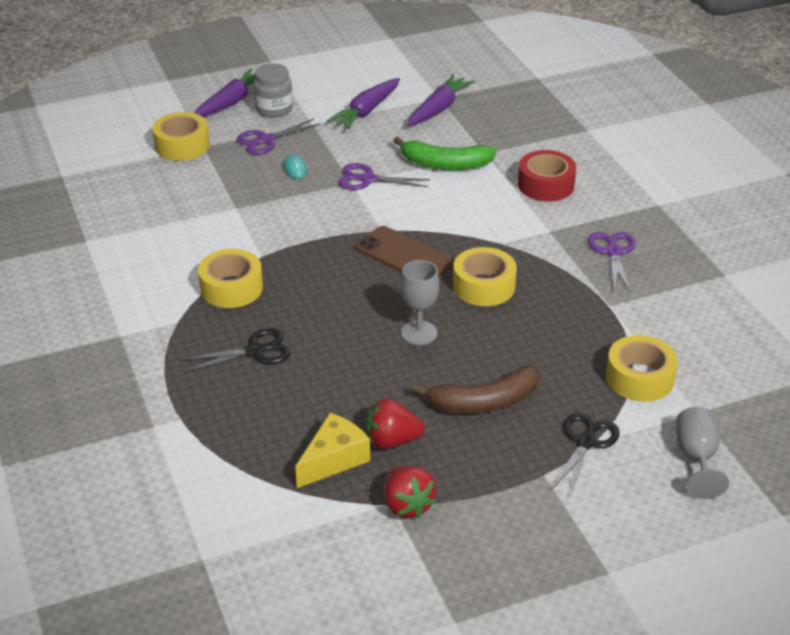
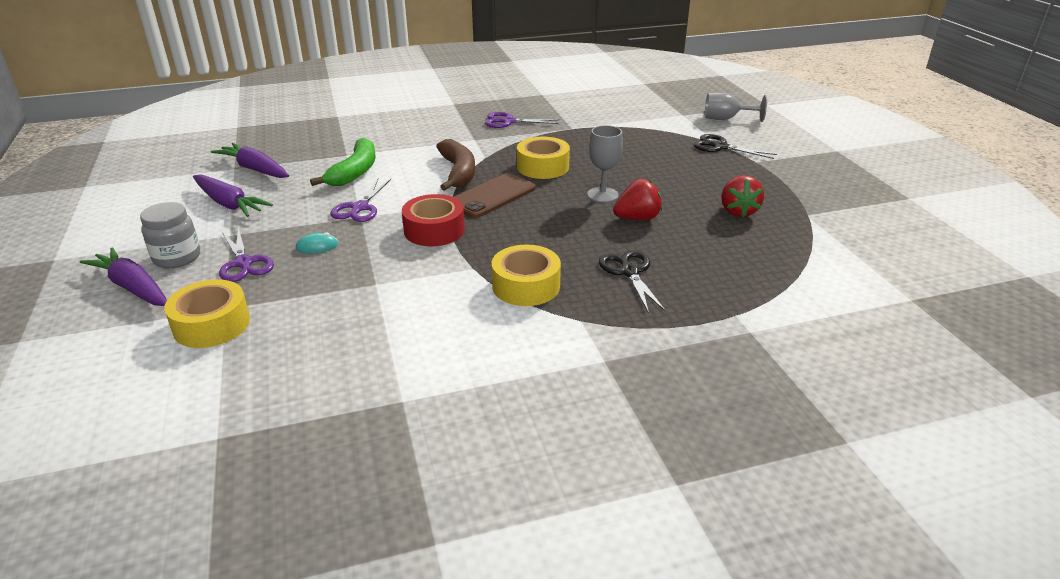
camera: 85 degrees left, 5 degrees down
(334, 459) = (767, 236): yellow cheese -> none
(407, 505) = (806, 209): red strawberry -> red strawberry (637, 218)
(484, 402) = (685, 175): brown banana -> brown banana (458, 172)
(546, 185) = (409, 136): red tape -> red tape (434, 230)
(639, 378) = (651, 126): yellow tape -> none

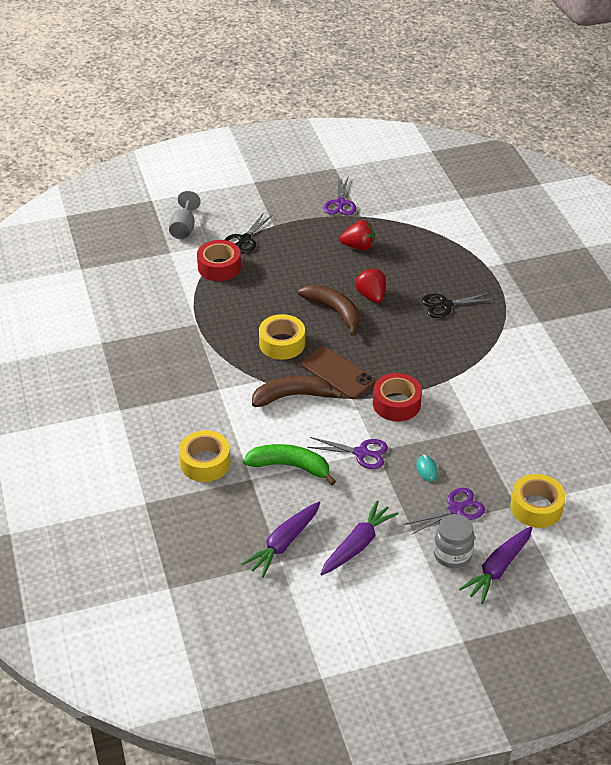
camera: 90 degrees left, 10 degrees up
(508, 121) = (176, 366): purple scissors -> purple scissors (340, 203)
(526, 286) = (468, 353): yellow tape -> yellow tape (205, 462)
(602, 195) = (334, 311): grey goblet -> brown banana
(666, 136) = (219, 267): none -> red tape

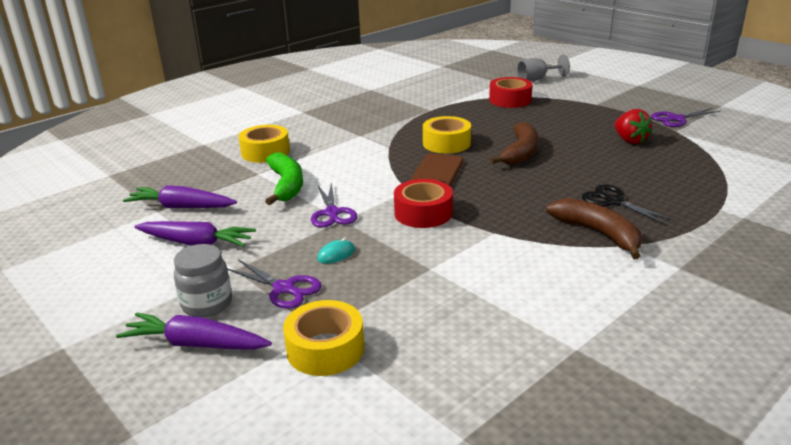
camera: 65 degrees right, 15 degrees down
(244, 240) = (558, 99): black scissors -> none
(292, 396) = (381, 164): brown banana -> brown banana (598, 233)
(371, 296) = (568, 162): red strawberry -> none

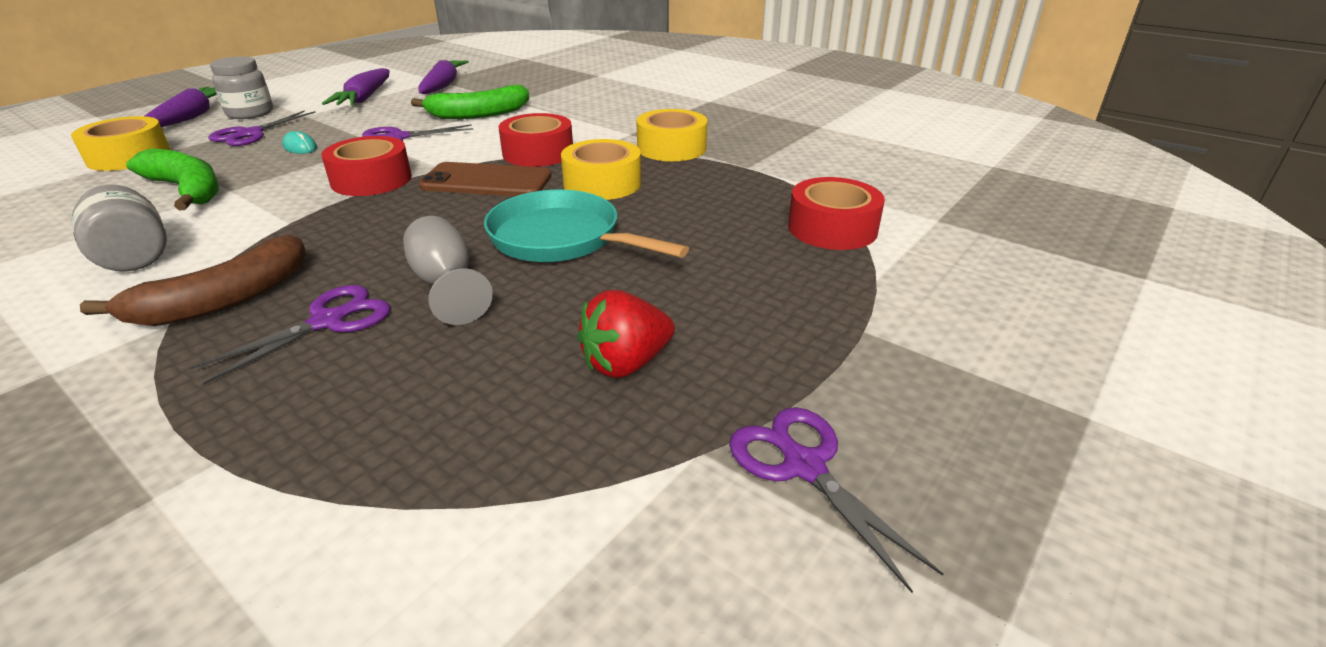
camera: 80 degrees right, 5 degrees up
(265, 152) = (573, 98): yellow tape -> yellow tape (671, 148)
(388, 161) = (538, 153): none -> red tape
(426, 289) = (187, 190): none -> green banana
(520, 152) = (562, 239): brown banana -> turquoise pan
(537, 79) = (994, 257): grey goblet -> grey goblet (446, 285)
(548, 279) = (134, 257): none -> grey jar
(613, 201) = (329, 321): black scissors -> purple scissors

